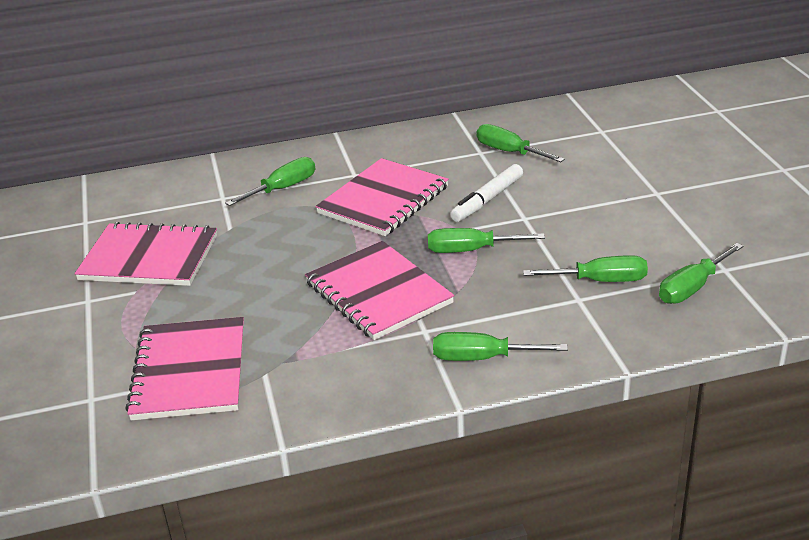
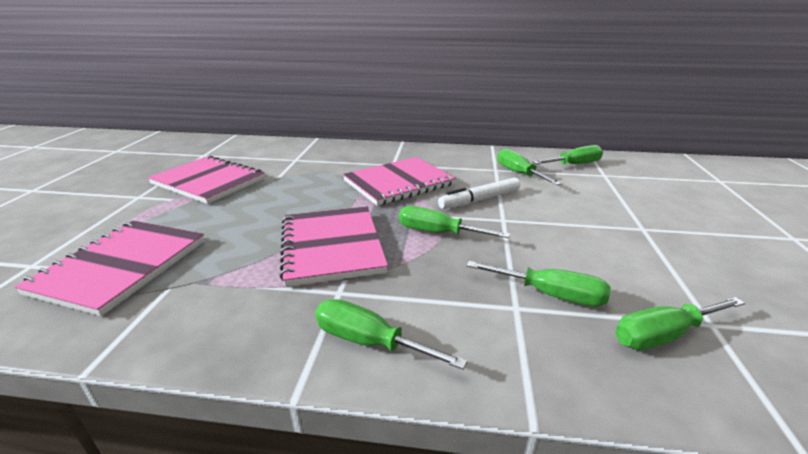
camera: 20 degrees right, 5 degrees down
(283, 188) = (338, 162): green screwdriver -> green screwdriver (574, 164)

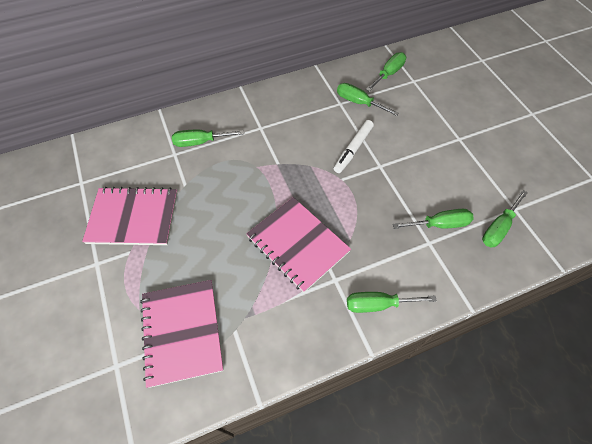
camera: 30 degrees left, 30 degrees up
(398, 183) = (285, 152): pink notebook -> none
(438, 233) = (351, 199): green screwdriver -> green screwdriver (200, 142)

